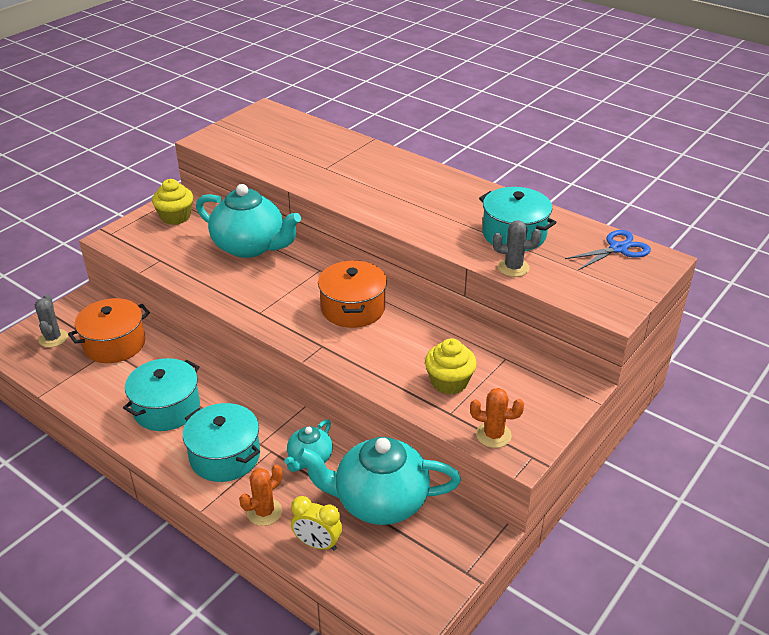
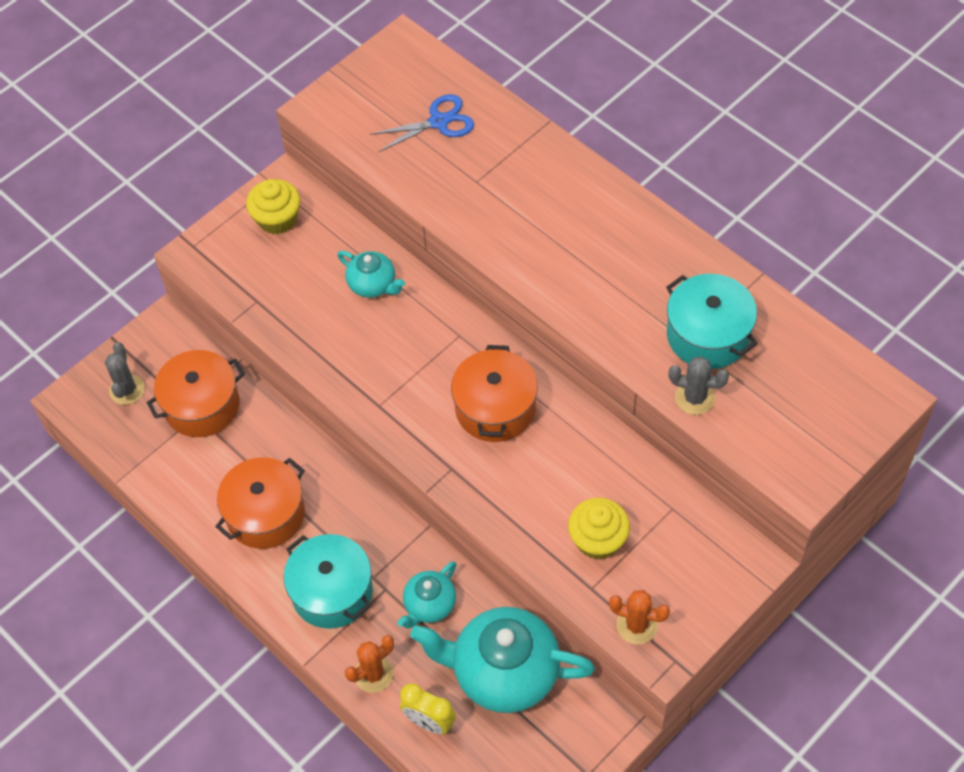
camera: 10 degrees right, 20 degrees up
(166, 408) = (265, 514): turquoise pot -> orange pot
(250, 246) = (373, 284): turquoise teapot -> turquoise teapot, size x0.51
(618, 249) = (837, 373): blue scissors -> blue scissors (438, 122)

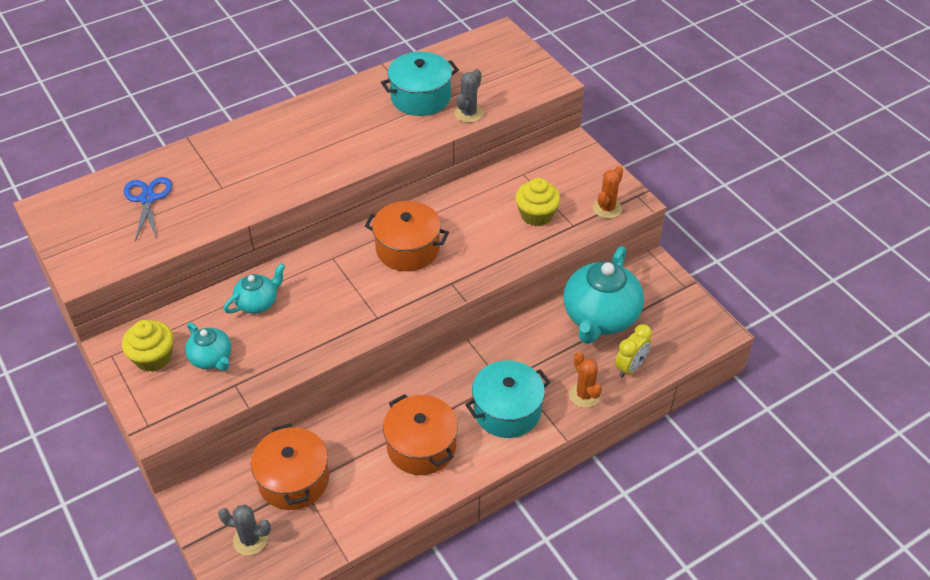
camera: 80 degrees left, 10 degrees down
(429, 605) = (535, 351): turquoise teapot -> turquoise teapot (211, 358)

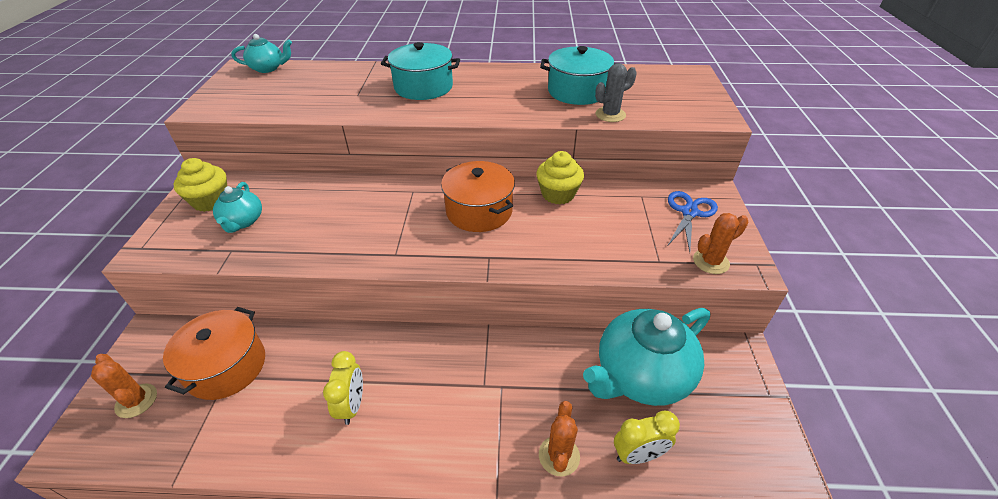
camera: 35 degrees right, 5 degrees down
(147, 199) = (302, 84): blue scissors -> blue scissors (689, 212)
(250, 540) = (136, 401): grey cactus -> orange cactus
(258, 302) = (323, 197): turquoise teapot -> turquoise teapot (268, 68)
(421, 446) = (352, 405): orange pot -> yellow clock
(507, 410) = (463, 420): turquoise pot -> turquoise pot (423, 87)
(536, 215) = (626, 235): yellow cupcake -> yellow cupcake (558, 194)

